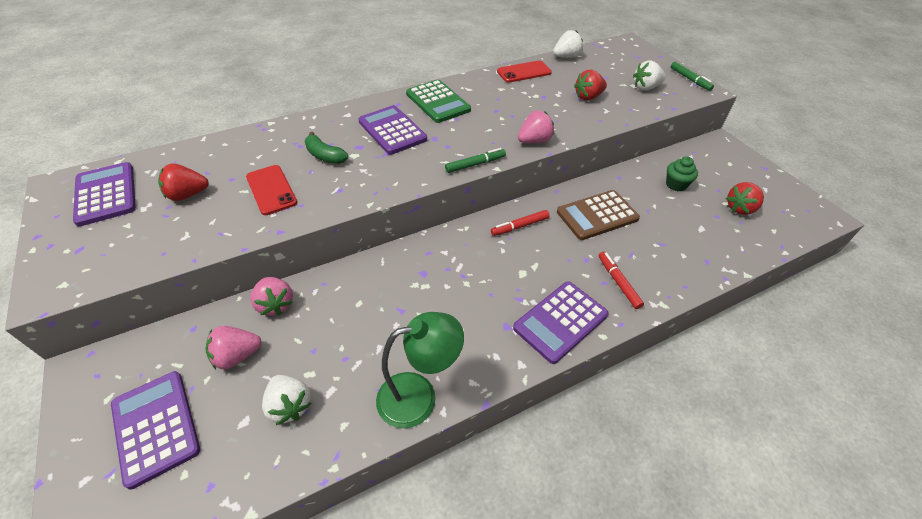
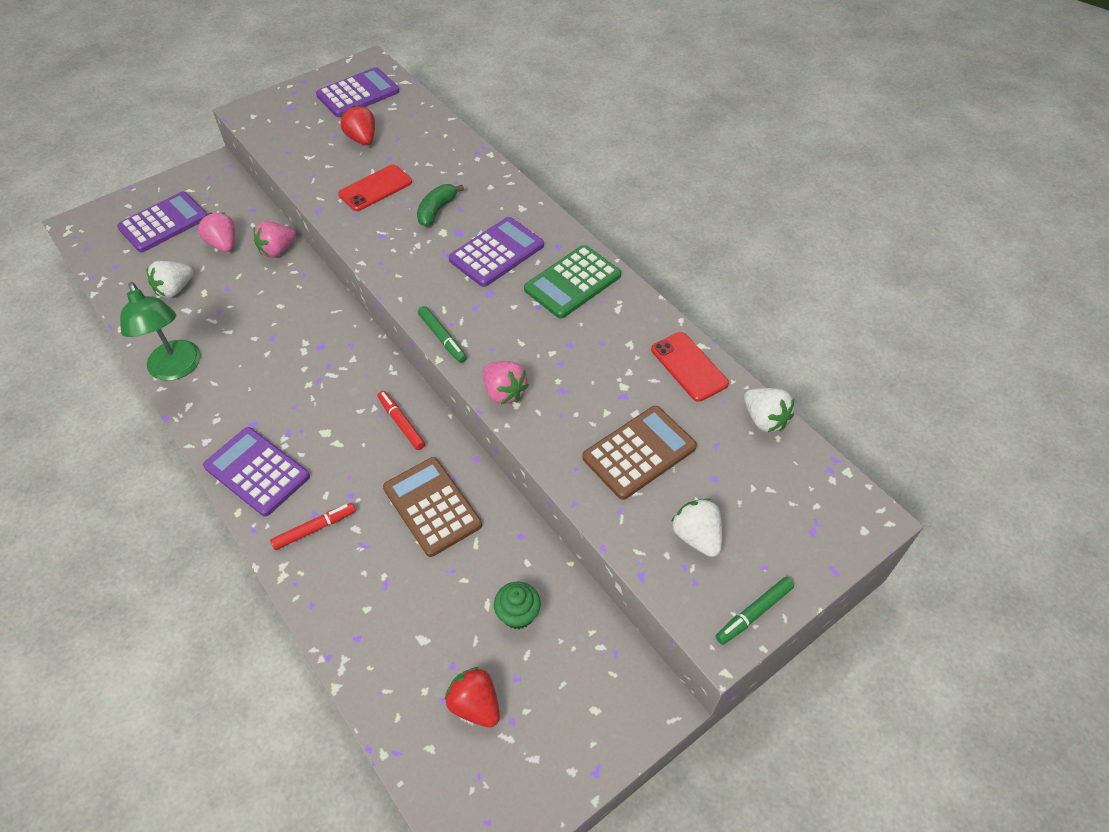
camera: 80 degrees right, 5 degrees up
(588, 97) = (639, 452): red strawberry -> brown calculator

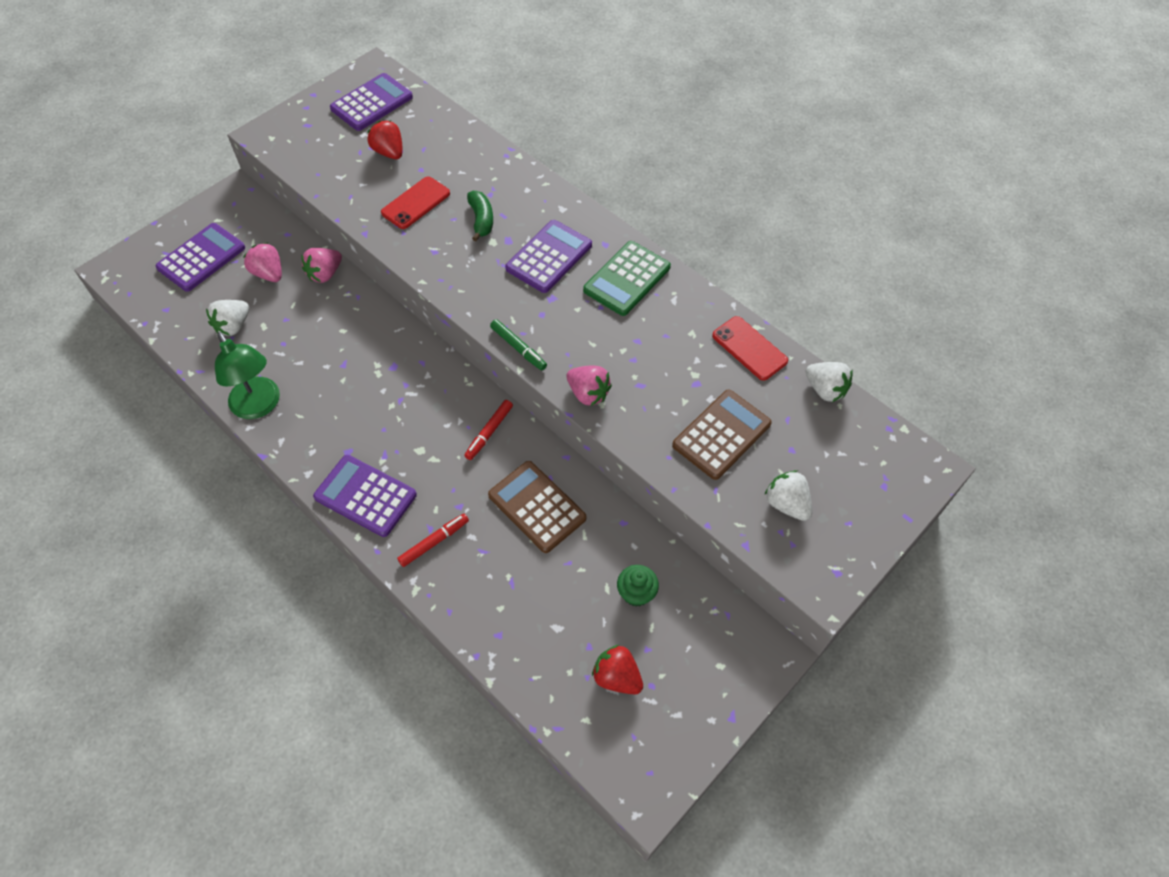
camera: 10 degrees left, 5 degrees up
(401, 423) = (489, 432): red marker -> red marker turned 105 degrees counterclockwise
(437, 210) = (481, 220): green banana -> green banana turned 150 degrees clockwise
(754, 613) = (847, 564): green marker -> none

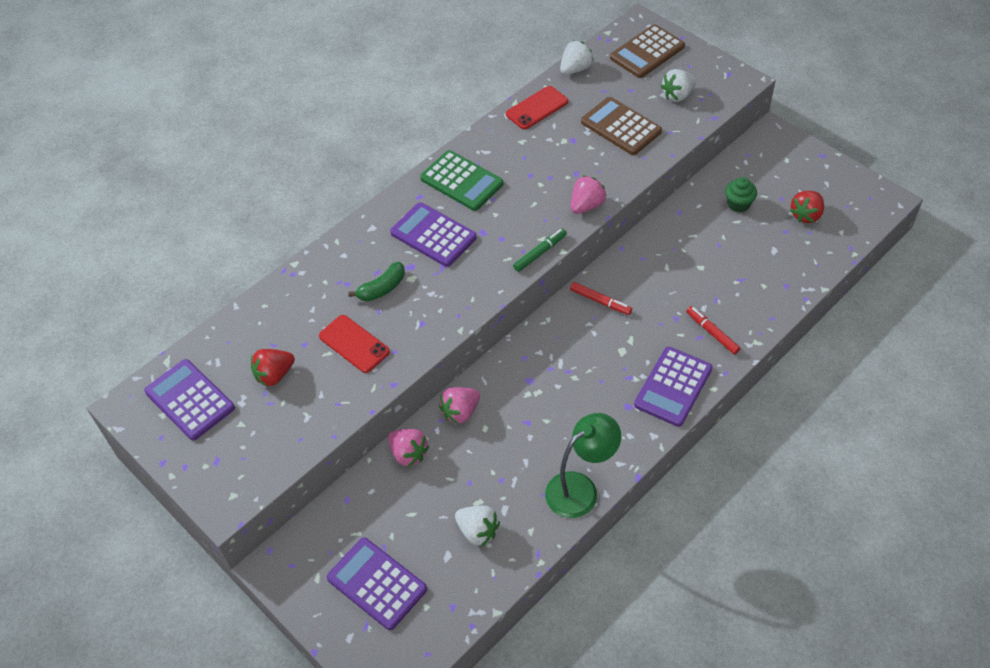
camera: 85 degrees left, 5 degrees down
(269, 273) = (405, 508): pink strawberry -> pink strawberry (460, 412)
(481, 220) = (382, 288): green banana -> green banana turned 150 degrees clockwise
(537, 507) = (671, 266): brown calculator -> brown calculator (647, 52)

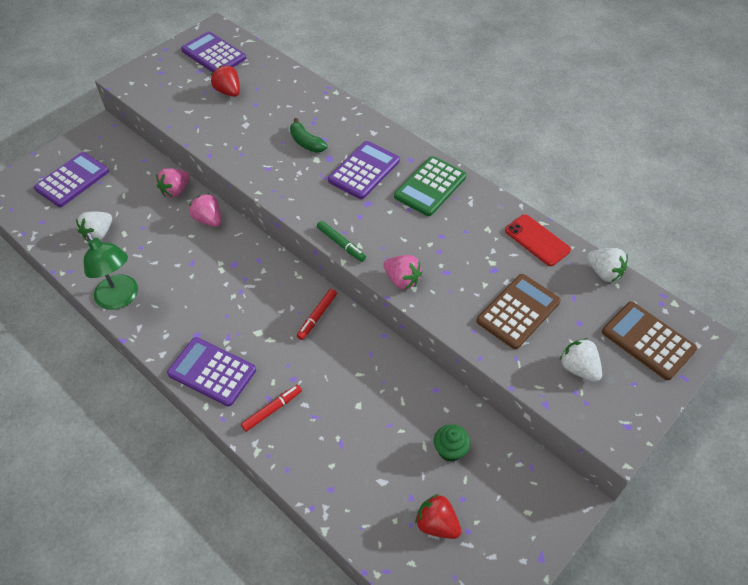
camera: 85 degrees right, 0 degrees up
(190, 400) = (213, 54): purple calculator -> purple calculator turned 90 degrees counterclockwise
(354, 344) = (251, 130): red phone -> none

